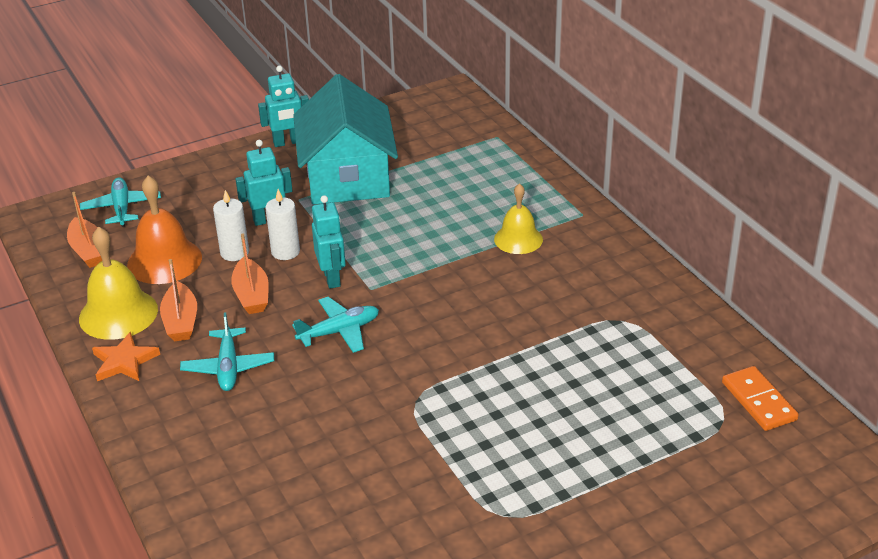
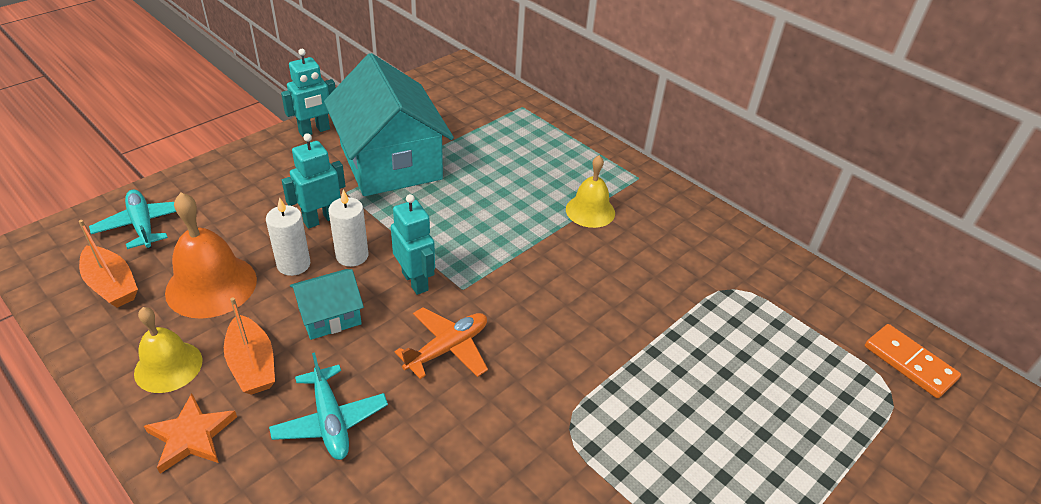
camera: 20 degrees left, 5 degrees up
(118, 314) = (168, 366): yellow bell -> yellow bell, size x0.66
(251, 295) = (330, 316): orange boat -> turquoise house
(339, 331) = (447, 348): turquoise plane -> orange plane

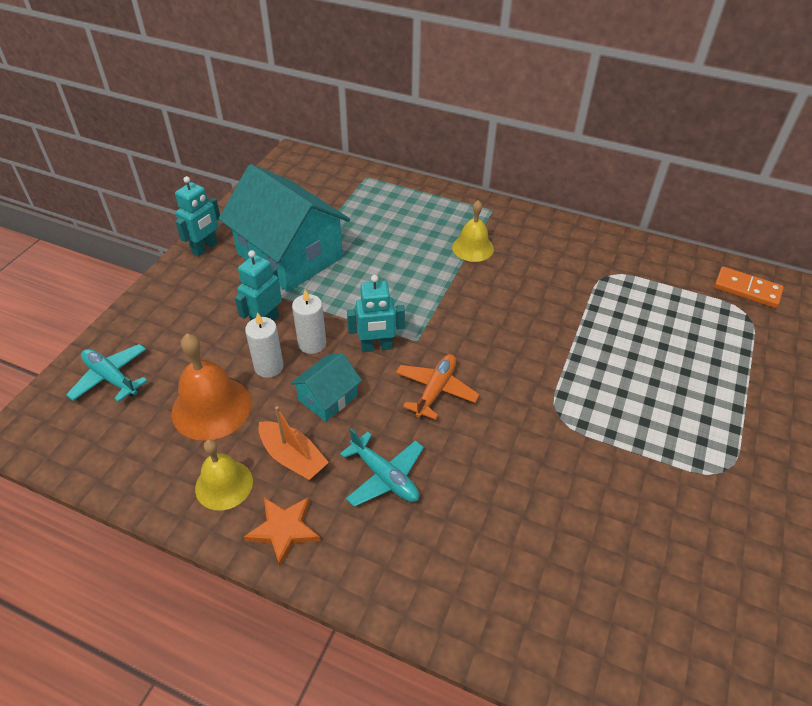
camera: 20 degrees left, 5 degrees up
(112, 285) = (122, 437): orange boat -> none
(415, 281) = (376, 347): turquoise robot -> turquoise robot turned 135 degrees clockwise

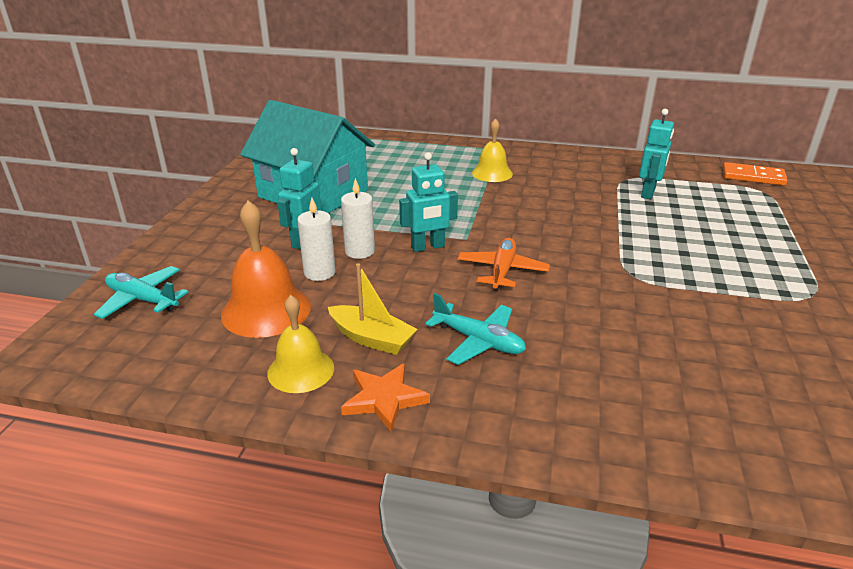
camera: 10 degrees left, 15 degrees down
(205, 248) = (222, 196): turquoise robot -> turquoise robot (648, 193)
(293, 457) = (372, 338): orange boat -> yellow boat
(328, 397) = (392, 288): turquoise house -> none

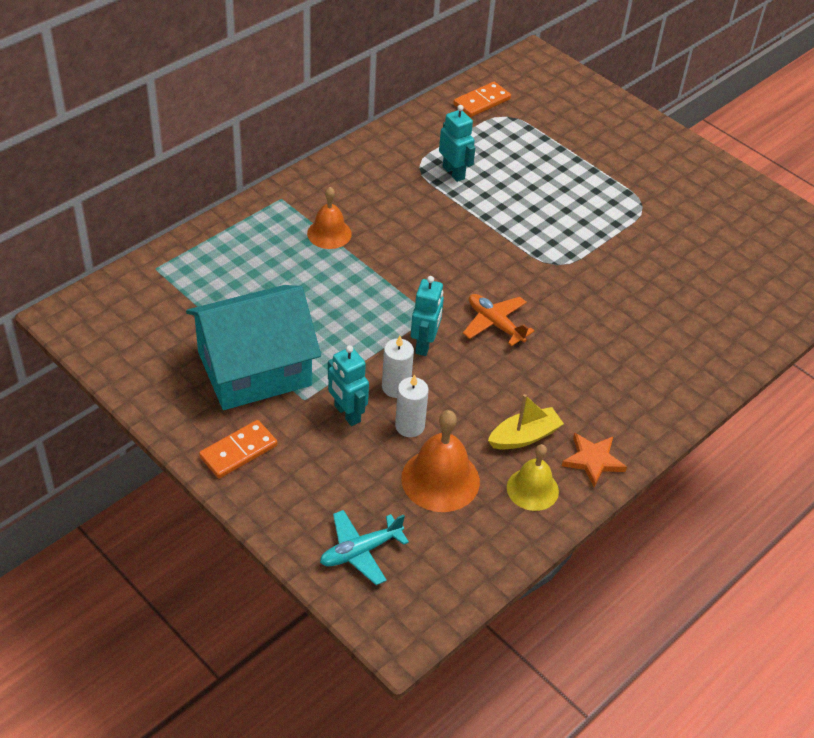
camera: 60 degrees left, 15 degrees up
(220, 215) = (238, 451): none -> orange domino
(478, 341) = (568, 385): turquoise plane -> none
(492, 173) = (329, 233): yellow bell -> orange bell

